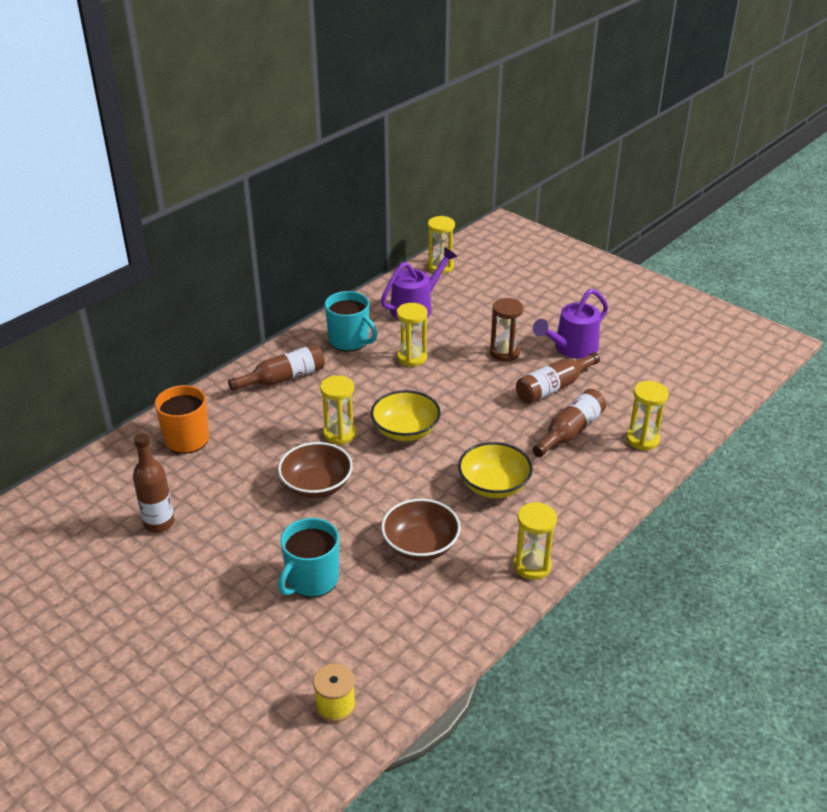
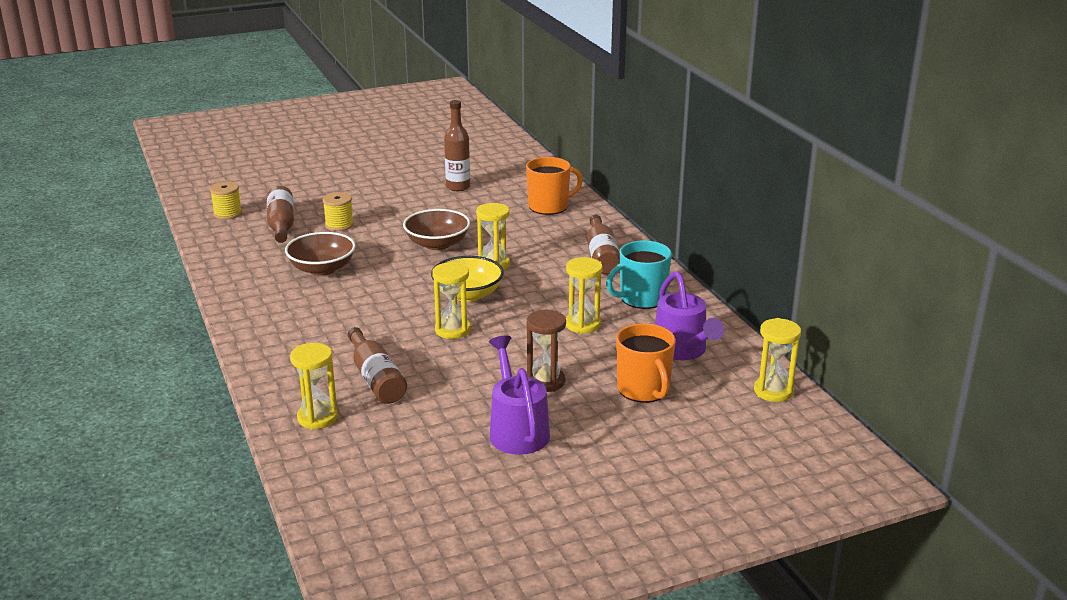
camera: 115 degrees right, 10 degrees down
(312, 580) = (339, 225): turquoise mug -> yellow spool
(480, 312) = (644, 390): none -> orange mug
(494, 485) = (350, 316): yellow bowl -> none
(532, 566) = (242, 307): yellow hourglass -> yellow hourglass (452, 330)
(553, 387) = (455, 393): brown bottle -> brown bottle (281, 225)

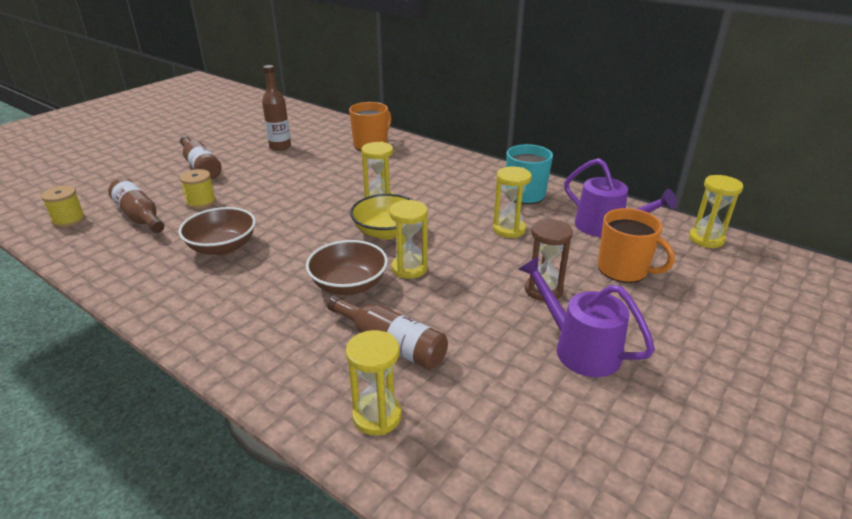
camera: 30 degrees left, 5 degrees up
(437, 244) = (311, 196): brown bowl -> brown bowl (349, 285)
(601, 256) = (455, 171): brown bottle -> brown bottle (201, 167)

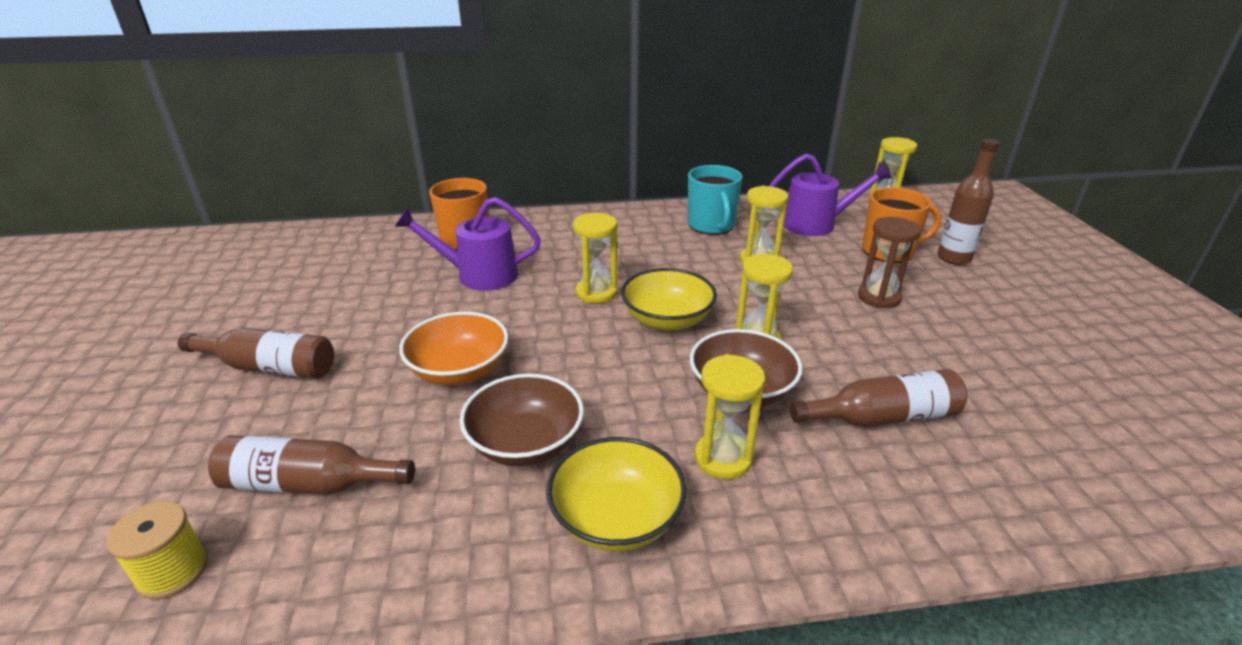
camera: 45 degrees left, 0 degrees up
(196, 296) = (616, 518): none -> yellow bowl
(201, 202) = (373, 410): yellow spool -> none
(256, 204) = (459, 370): none -> orange bowl
(280, 147) = (345, 289): brown bottle -> brown bottle (954, 258)
(377, 416) = (999, 485): yellow hourglass -> yellow hourglass (723, 458)
(578, 348) = (981, 327): purple watering can -> purple watering can (478, 275)

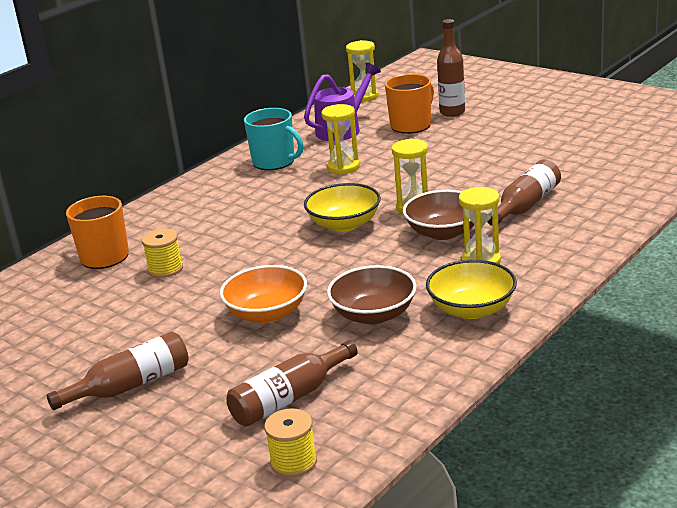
camera: 40 degrees left, 5 degrees down
(478, 275) = (165, 269): purple watering can -> yellow spool
(596, 293) = (272, 235): yellow hourglass -> none
(879, 297) = (443, 153): brown hourglass -> none

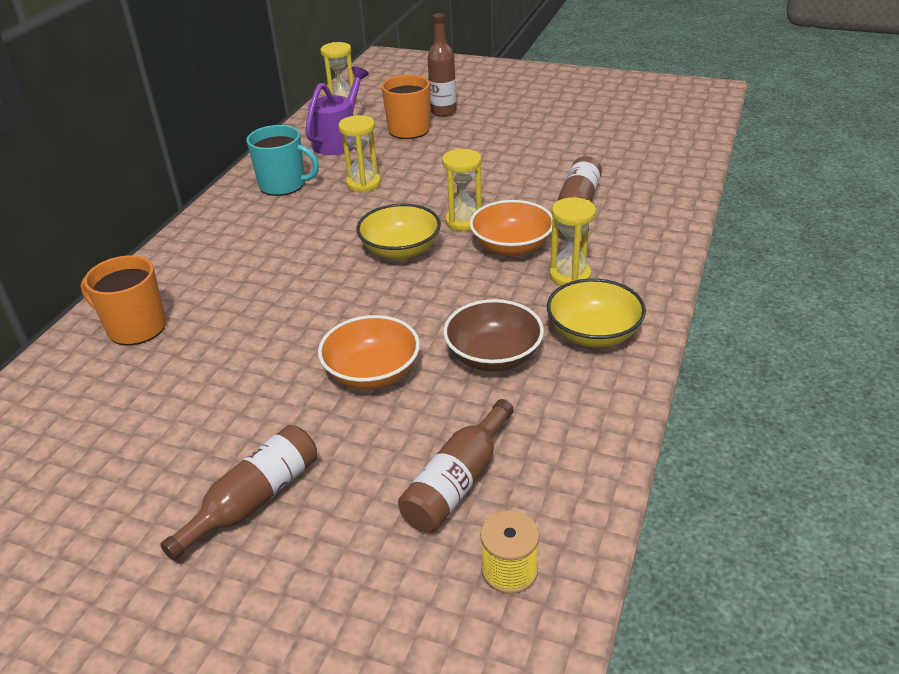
camera: 20 degrees left, 10 degrees up
(165, 269) = (221, 333): yellow spool -> none
(443, 232) = (511, 246): brown bowl -> orange bowl

